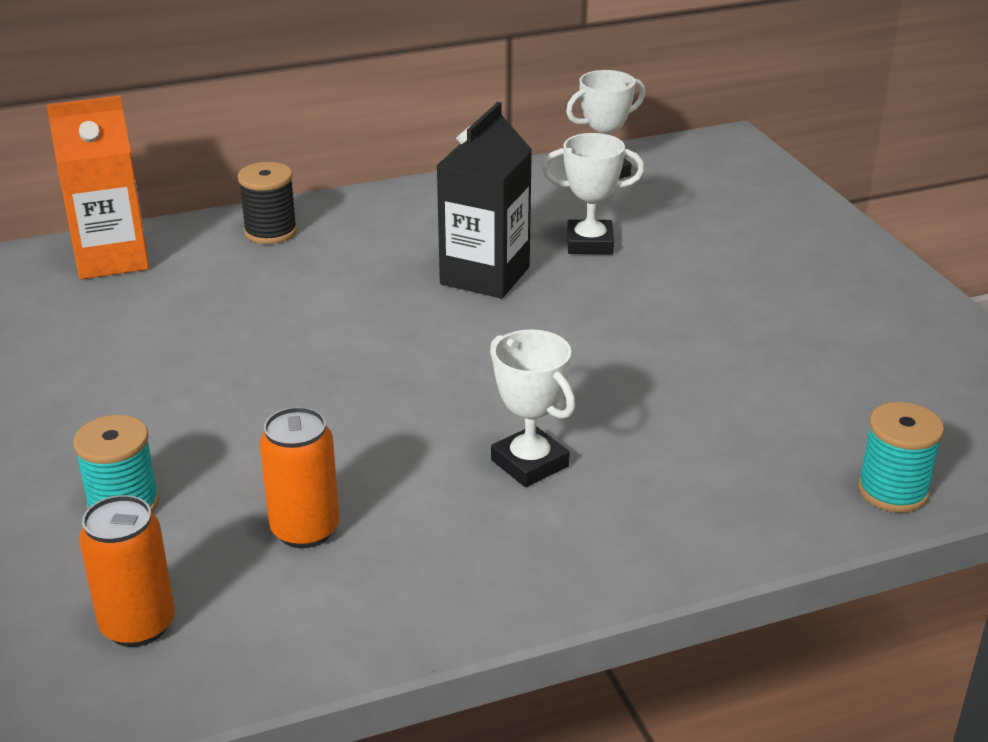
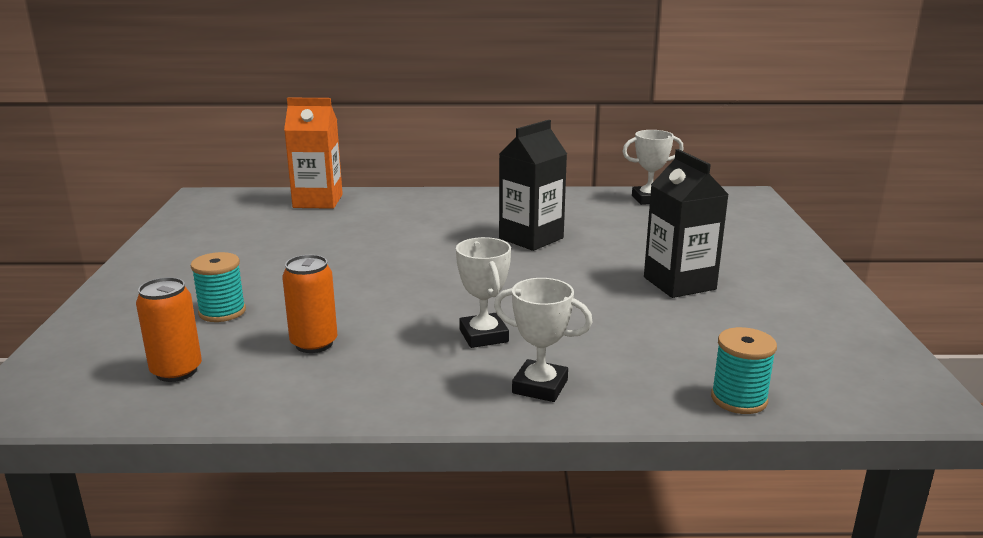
camera: 20 degrees right, 10 degrees down
(270, 231) = (417, 201): black spool -> none
(589, 243) = (613, 232): white trophy -> white trophy (540, 386)
(726, 319) = (679, 283): none -> black carton

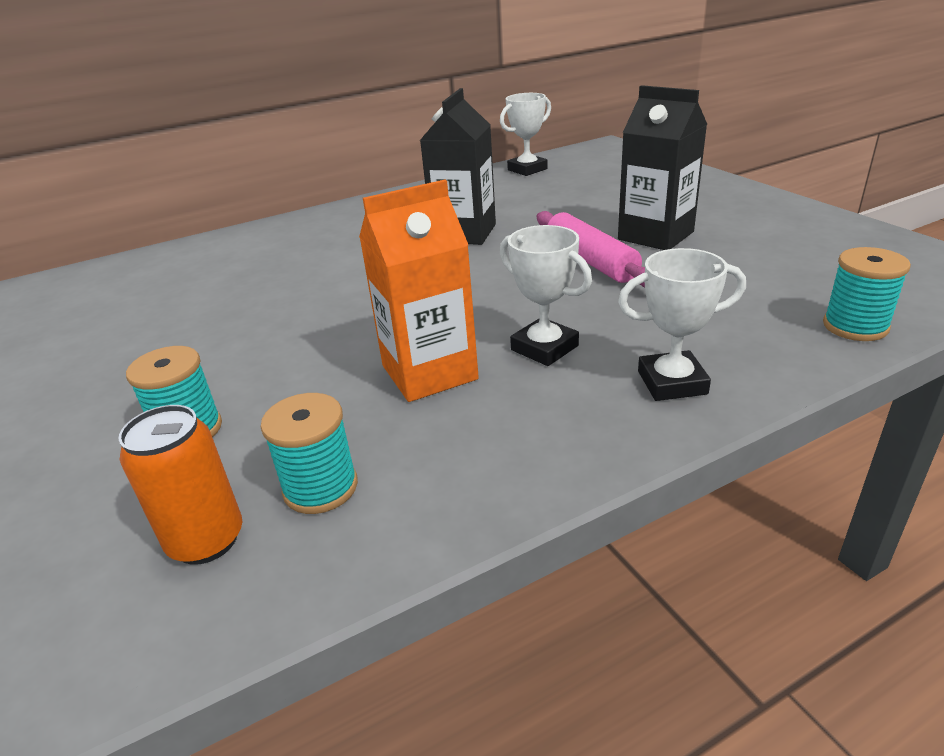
camera: 25 degrees left, 10 degrees up
(257, 367) = (320, 487): none -> turquoise spool
(314, 343) = (361, 427): orange can -> none
(318, 201) = (175, 258): orange carton -> orange carton (429, 372)
(599, 287) = (591, 261): none -> pink rolling pin

